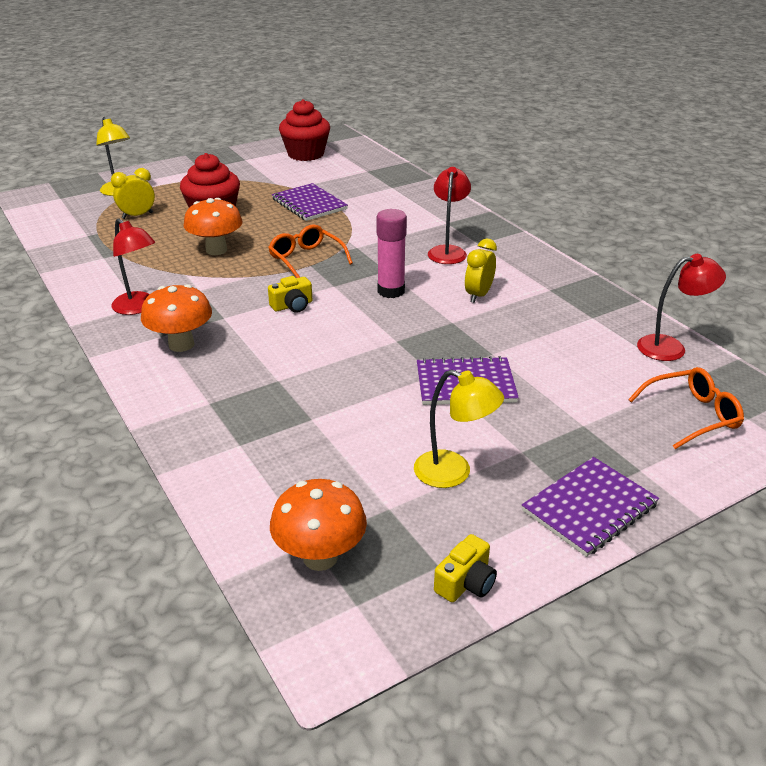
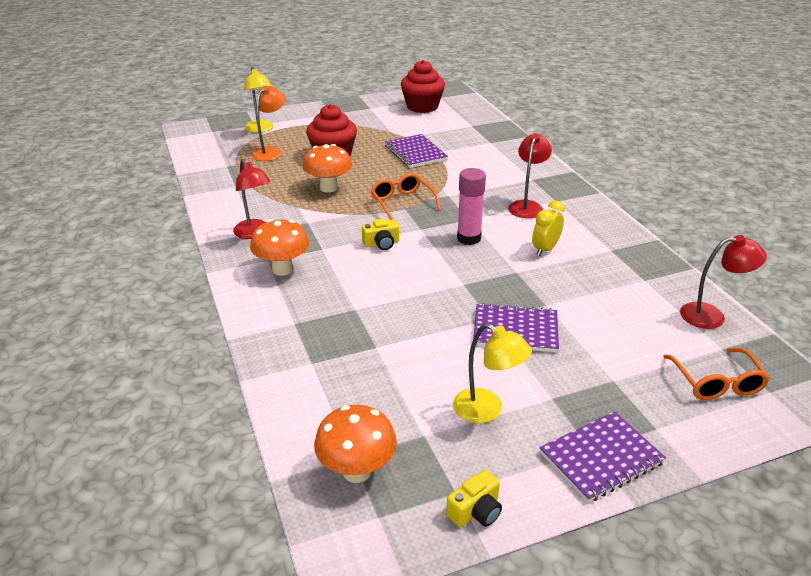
camera: 10 degrees right, 0 degrees up
(137, 215) = (270, 152): yellow clock -> orange lamp
(692, 415) = (716, 383): orange glasses -> orange glasses turned 90 degrees clockwise

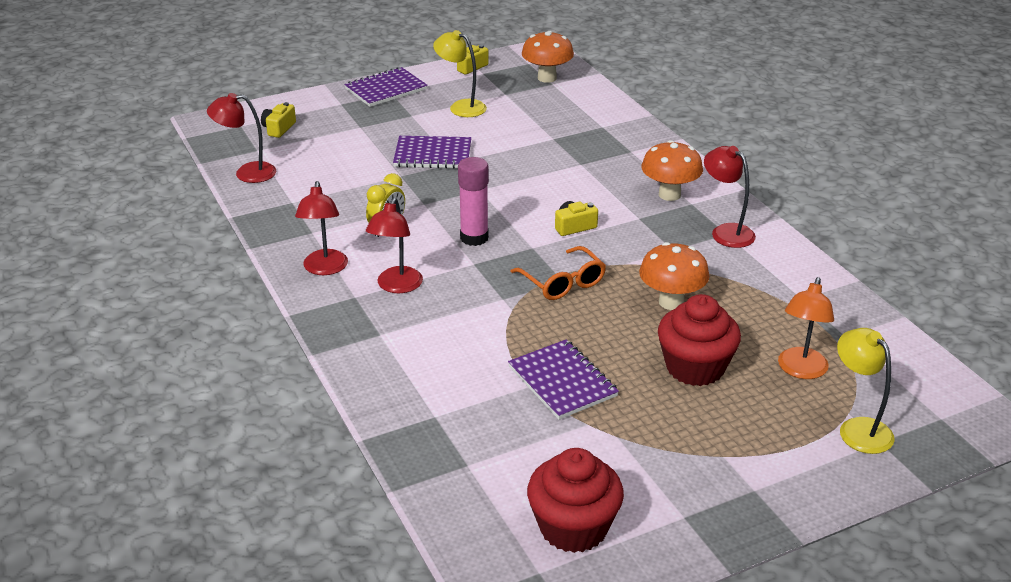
camera: 175 degrees right, 0 degrees up
(587, 220) = (324, 269): none -> red lamp
(716, 383) = (278, 128): orange glasses -> yellow camera

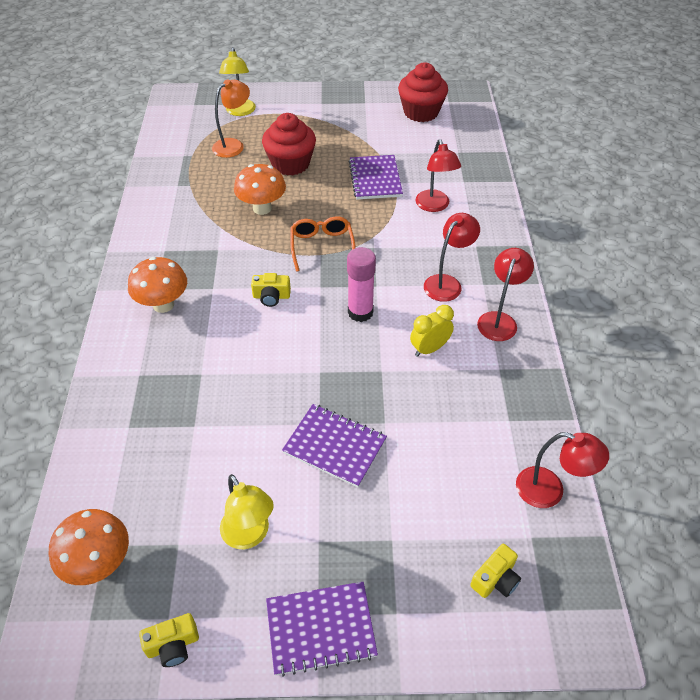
camera: 155 degrees left, 15 degrees up
(726, 232) = (163, 252): red lamp -> red lamp (434, 206)

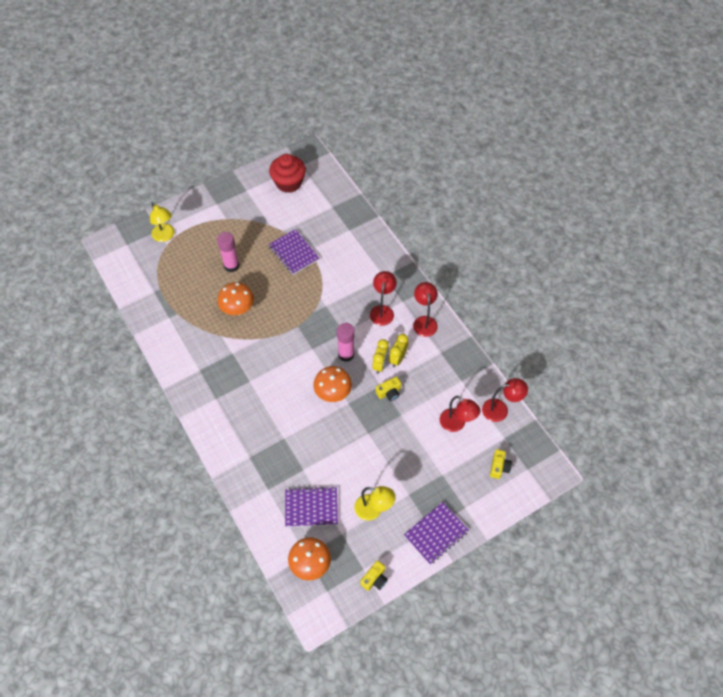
camera: 30 degrees left, 10 degrees up
(163, 304) = (228, 407): orange mushroom -> orange mushroom (333, 393)
(233, 145) = (182, 267): orange lamp -> none
(271, 296) = (288, 369): yellow camera -> yellow camera (389, 392)
(290, 164) = (231, 266): red cupcake -> pink glue stick
(322, 246) = (294, 320): orange glasses -> none
(334, 446) = (384, 441): purple notebook -> purple notebook (311, 507)
(399, 345) = (380, 365): none -> yellow clock
(434, 206) = (343, 257): red lamp -> red lamp (456, 424)

